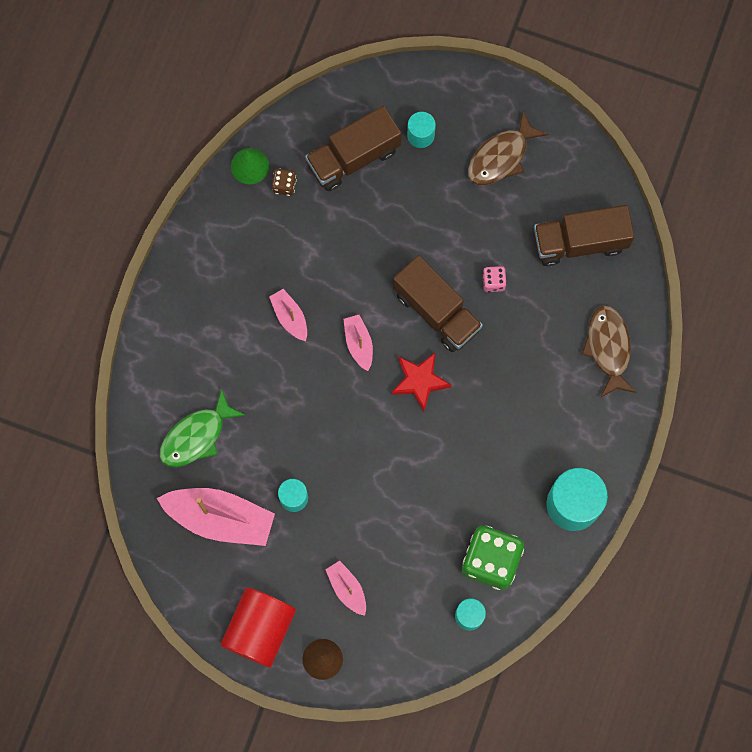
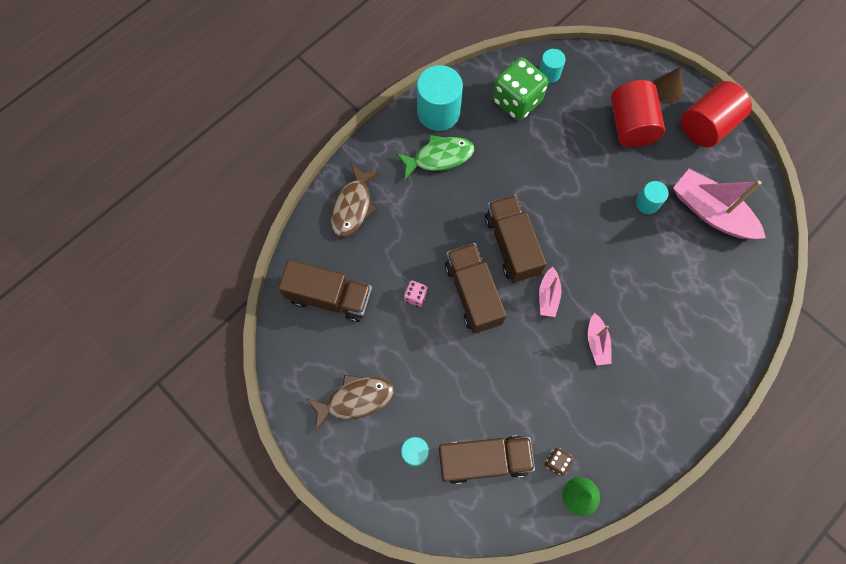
camera: 155 degrees left, 5 degrees down
(197, 436) = (709, 281): green fish -> green fish (439, 157)
(347, 589) = (631, 125): pink boat -> red cylinder
(420, 381) = (512, 245): red star -> brown truck

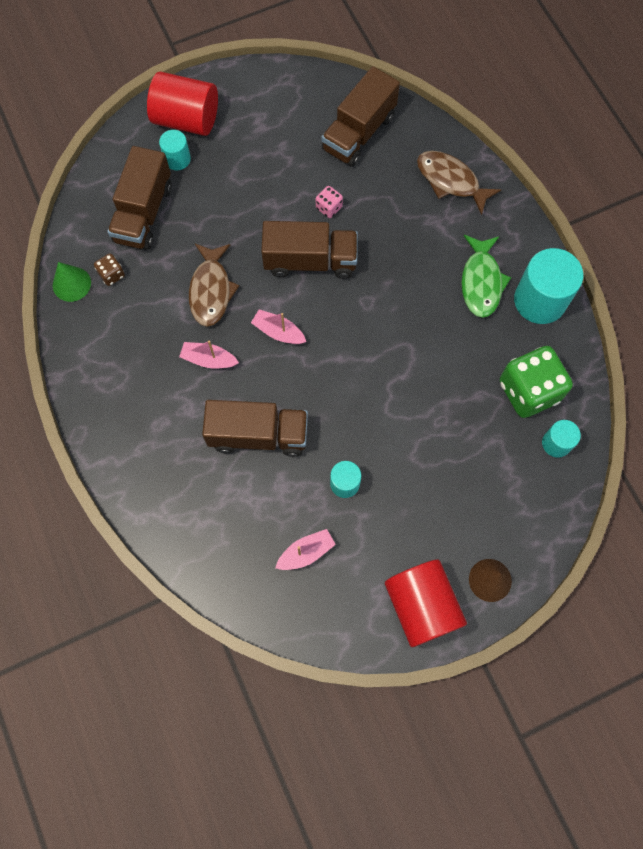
camera: 110 degrees right, 0 degrees up
(355, 399) = (248, 126): brown fish -> brown fish (211, 290)
(512, 245) = (349, 317): brown truck -> brown truck (258, 435)
(631, 125) = (452, 510): red cylinder -> red cylinder (186, 120)
(711, 212) = (306, 552): pink boat -> pink boat, size x0.51

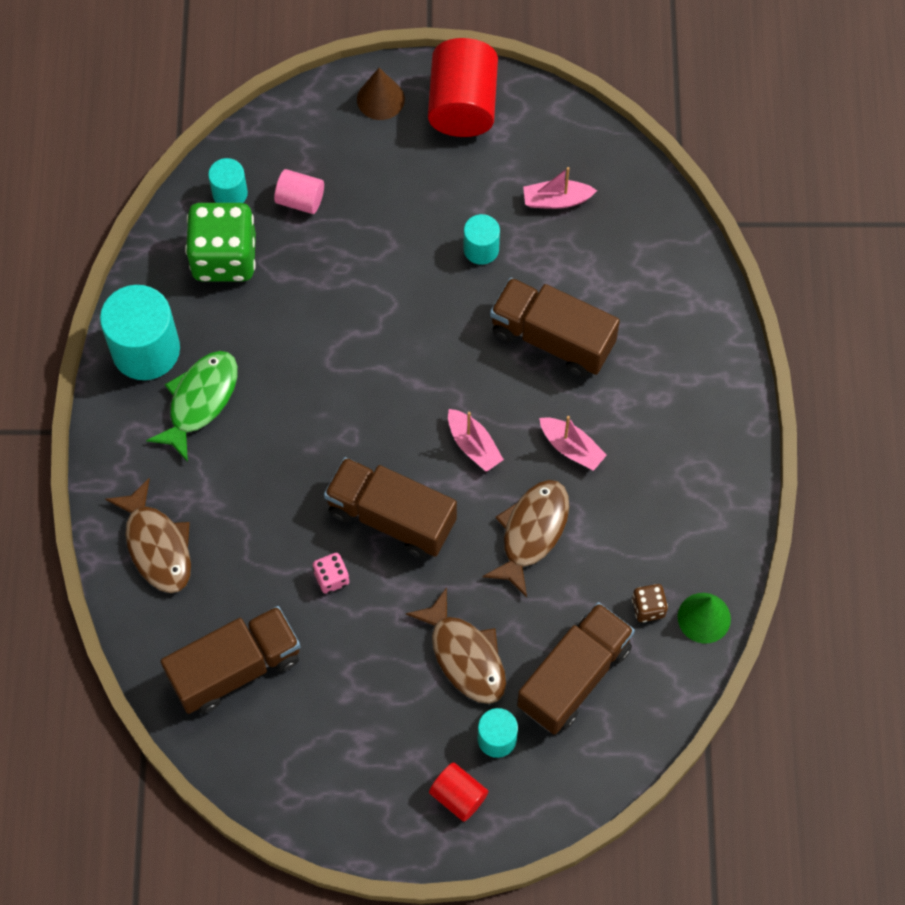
camera: 155 degrees left, 5 degrees down
(186, 120) = (458, 796): red cylinder -> red cylinder, size x0.53
(220, 197) = (465, 655): none -> brown fish
(501, 462) = (300, 200): none -> pink cylinder

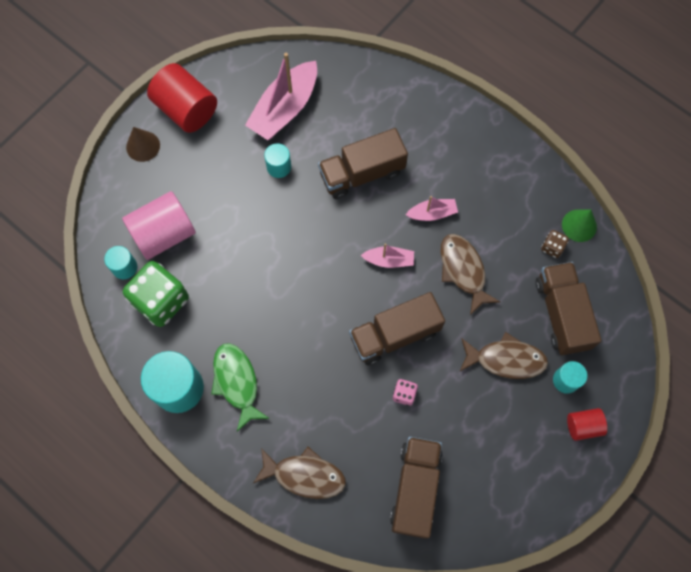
camera: 50 degrees left, 5 degrees up
(300, 200) = (164, 234): pink cylinder -> pink cylinder, size x1.88
(556, 200) = (285, 109): pink boat -> pink boat, size x1.97

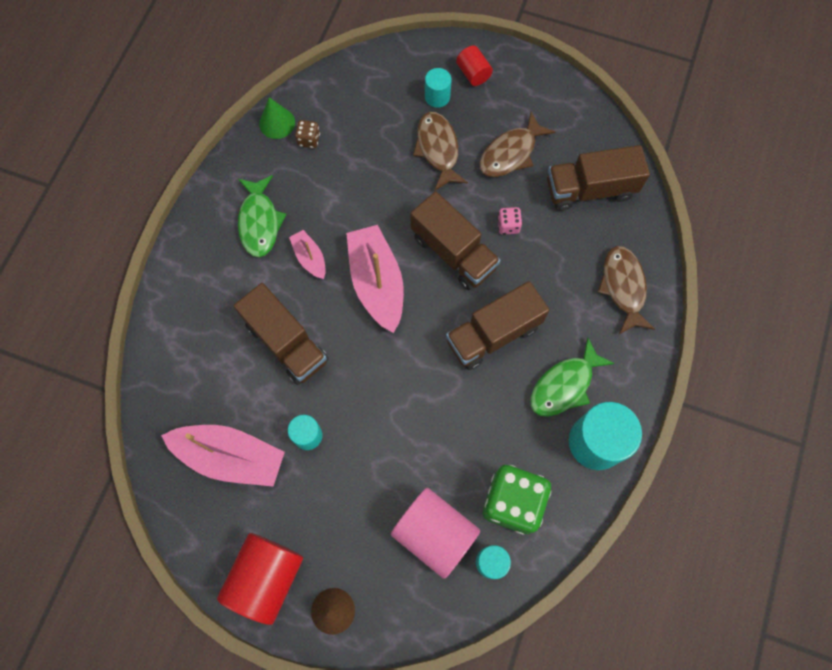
camera: 110 degrees left, 0 degrees up
(389, 260) = (377, 283): pink boat -> pink boat, size x1.97
(463, 270) = (362, 211): brown fish -> brown fish (511, 153)
(481, 183) = (259, 222): none -> green fish
(561, 314) = (374, 115): brown truck -> brown truck (493, 334)

